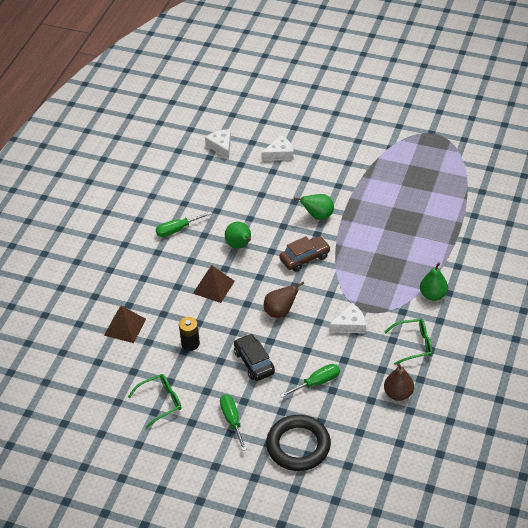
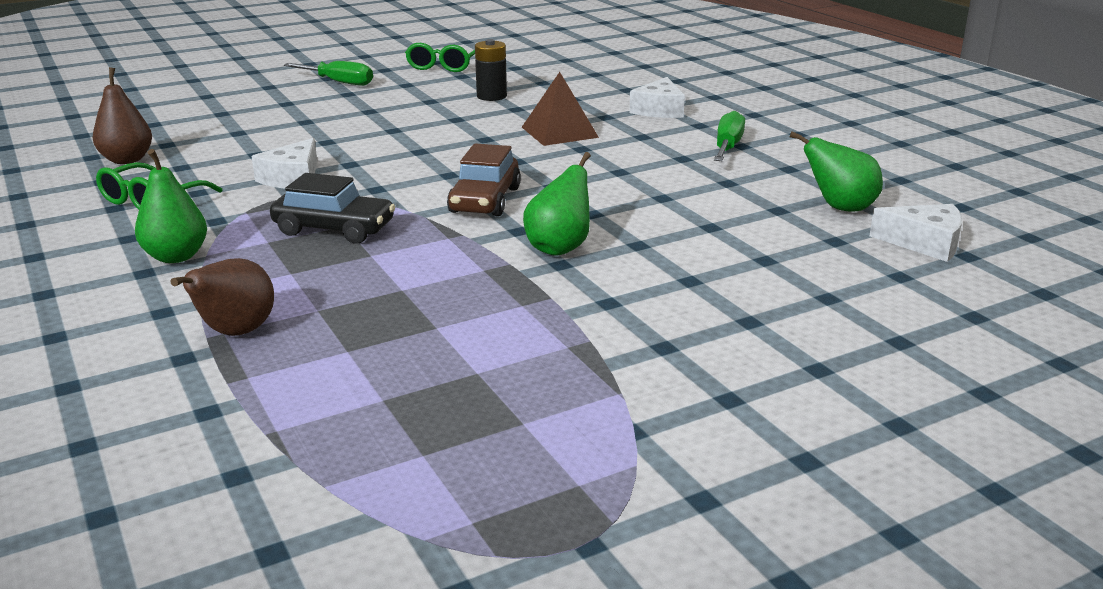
camera: 130 degrees right, 20 degrees down
(125, 327) = (592, 79): brown pyramid -> none
(239, 245) = (610, 170): green pear -> green pear (840, 208)
(254, 362) = (384, 113): black car -> black car (334, 229)
(280, 154) = (814, 286): white cheese -> white cheese (659, 110)
(280, 311) = (424, 150): brown pear -> brown pear (235, 333)
(298, 446) = (227, 95): black ring -> none
(317, 382) = (269, 129): green screwdriver -> none

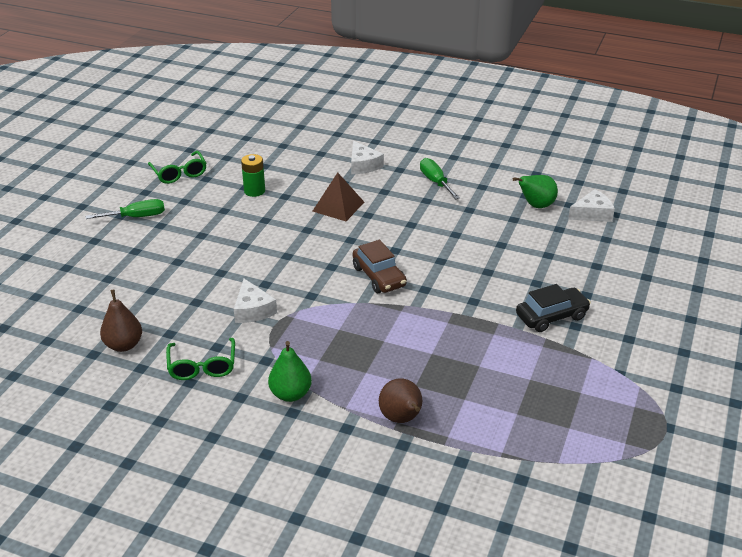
camera: 40 degrees left, 10 degrees up
(334, 229) = (338, 334): black car -> black car (551, 316)
(491, 96) = (254, 191): black battery -> green battery
(560, 248) = (459, 291): green pear -> none

